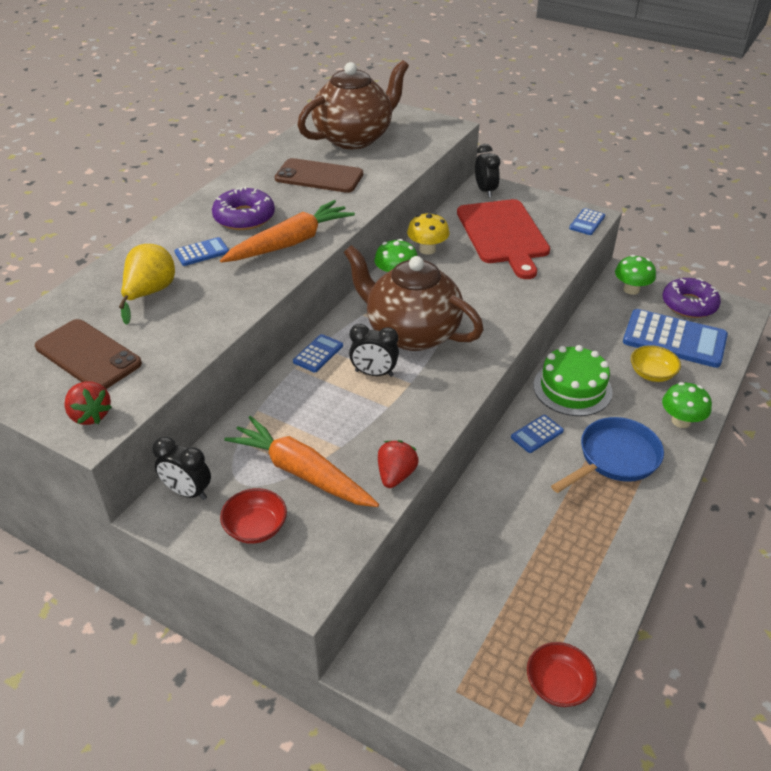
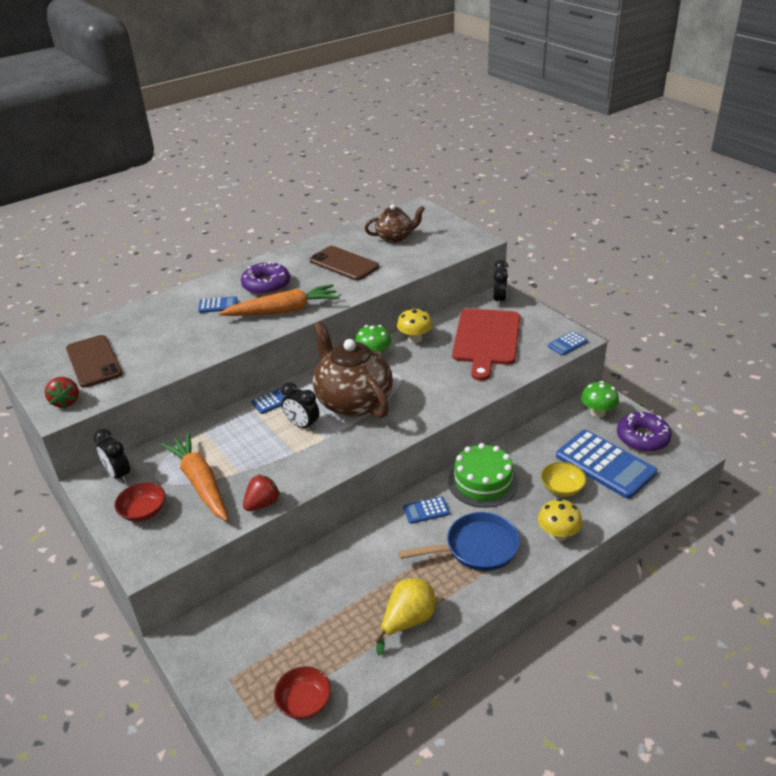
camera: 25 degrees right, 5 degrees down
(150, 293) = (162, 327): yellow pear -> yellow pear (407, 621)
(354, 138) = (395, 237): brown teapot -> brown teapot, size x0.56
(681, 421) = (558, 534): green mushroom -> yellow mushroom

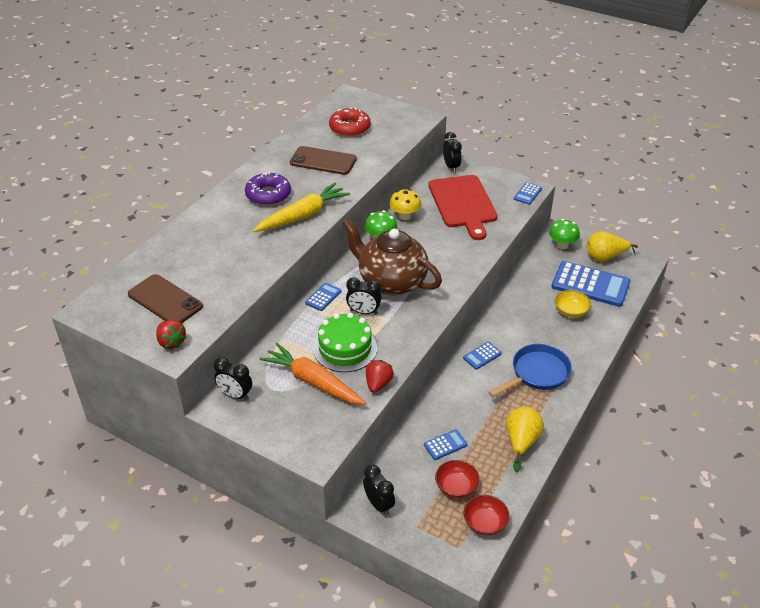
camera: 25 degrees left, 5 degrees up
(143, 511) = (283, 418): red bowl -> red bowl (456, 486)
(206, 639) = (379, 504): none -> black clock
(218, 305) = (239, 223): blue calculator -> blue calculator (445, 445)
(283, 311) = (303, 215): orange carrot -> yellow carrot
(395, 237) = (349, 128): brown teapot -> red donut
(483, 482) = (510, 322): green cake -> green cake (345, 348)
(558, 534) = (588, 346): yellow mushroom -> none
(642, 438) = (605, 257): purple donut -> yellow pear

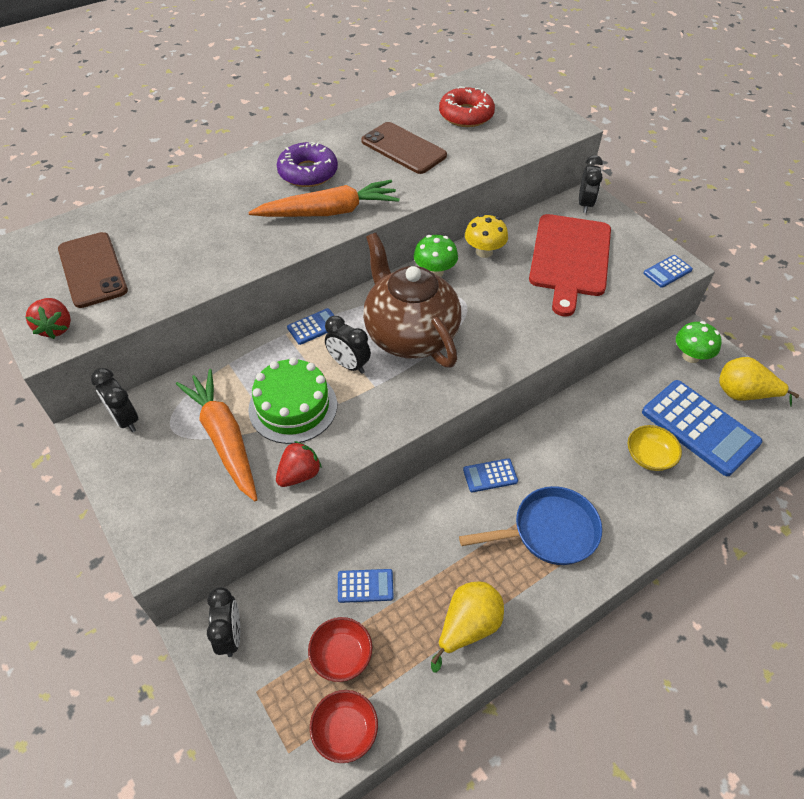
camera: 25 degrees right, 10 degrees up
(303, 215) = (329, 212): yellow carrot -> orange carrot

